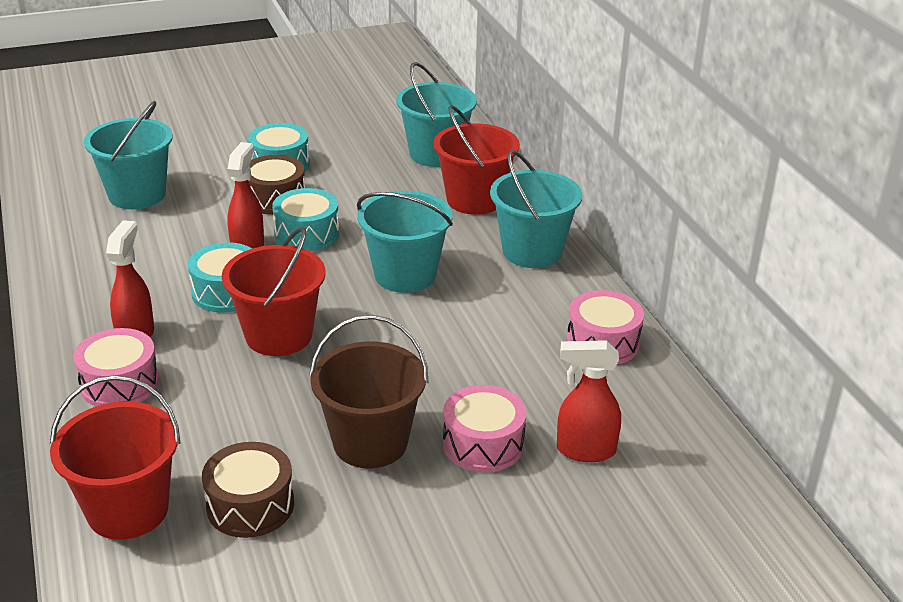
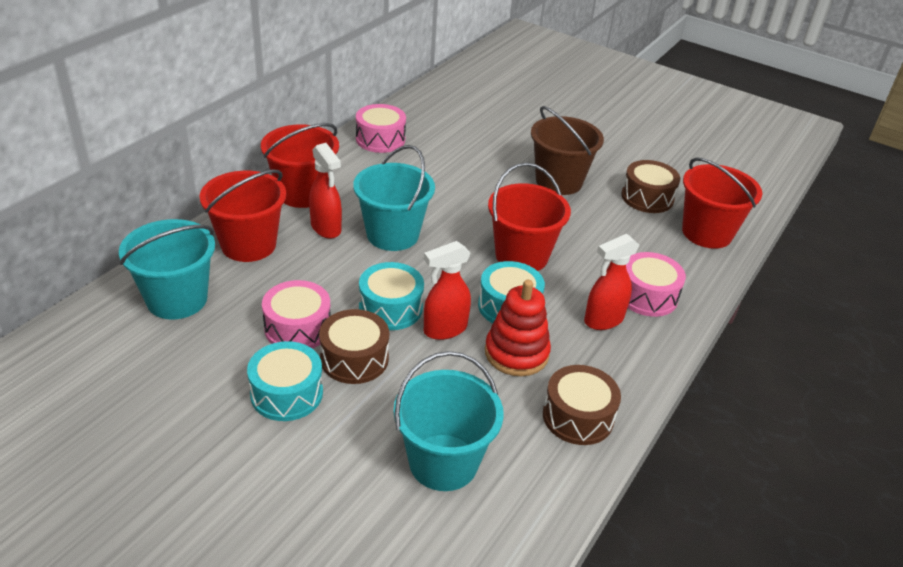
camera: 130 degrees left, 5 degrees up
(78, 263) = (578, 417): none -> brown drum
(174, 268) = (516, 353): none -> red stacking toy
(483, 444) = (512, 149): pink drum -> pink drum (298, 328)
(532, 251) = (302, 193): turquoise bucket -> red bucket
(585, 450) = (478, 121): red spray bottle -> red spray bottle (326, 228)

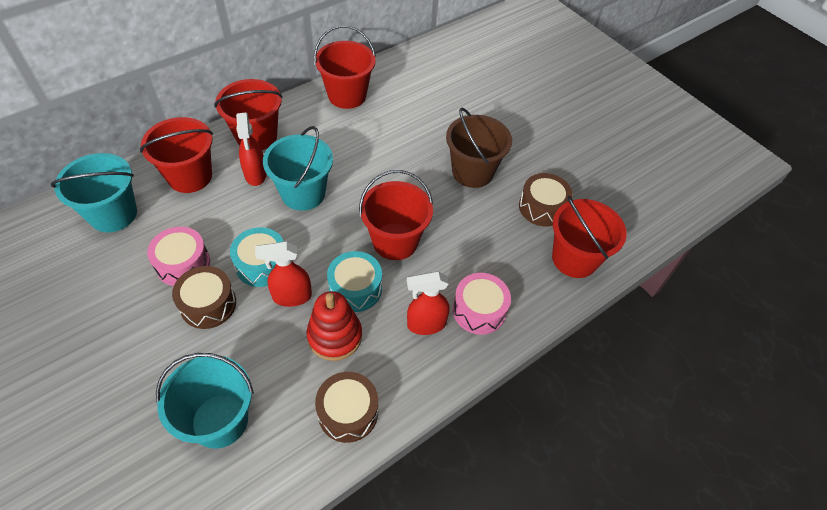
camera: 20 degrees right, 15 degrees up
(286, 393) = (143, 321): turquoise drum -> none
(380, 139) = (347, 95): pink drum -> red bucket

